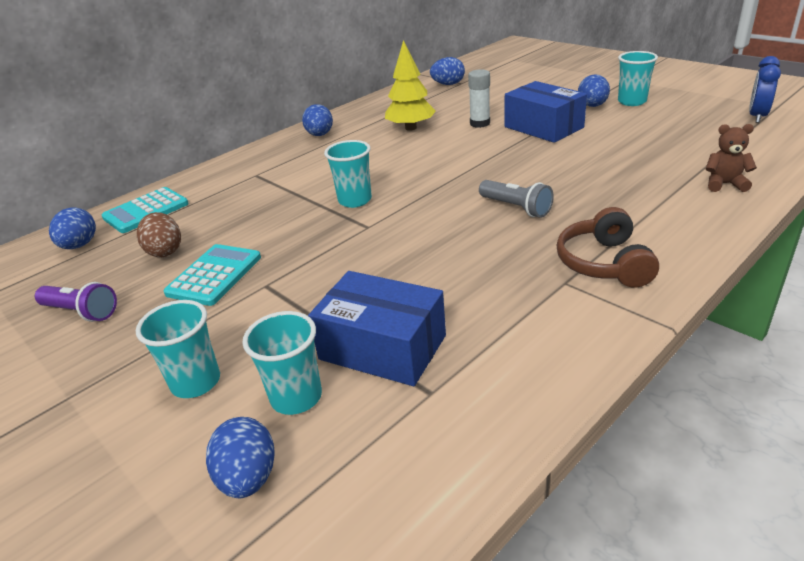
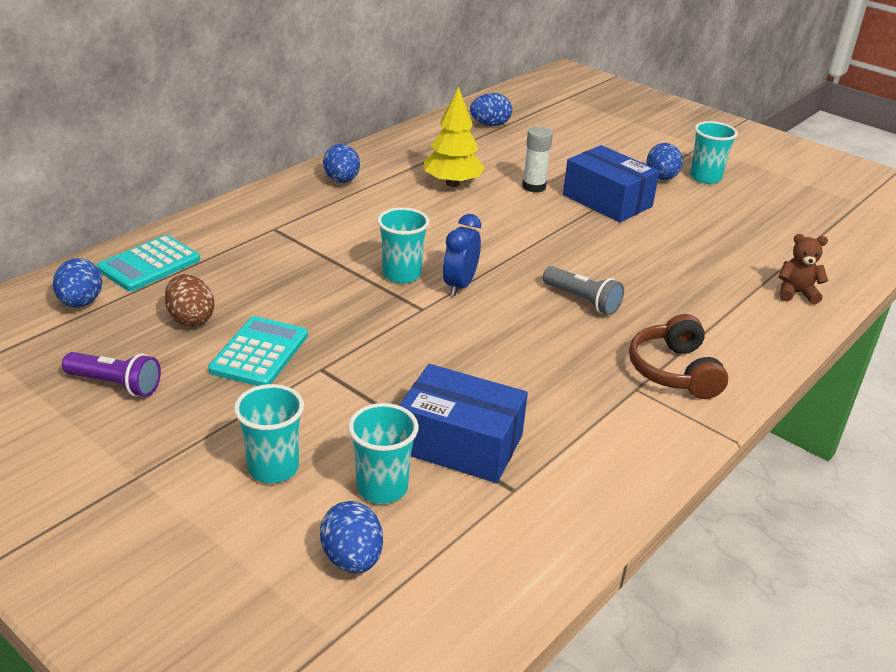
camera: 10 degrees left, 0 degrees up
(757, 116) = (836, 214): blue clock -> blue clock (459, 285)

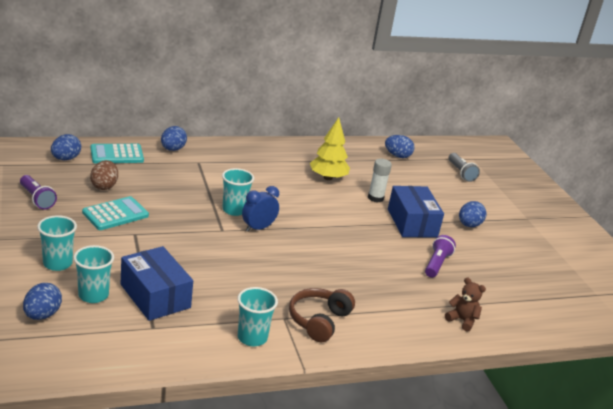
camera: 30 degrees right, 5 degrees down
(342, 180) = (266, 153): blue egg -> blue egg (172, 149)
(582, 301) = (317, 265): grey flashlight -> grey flashlight (461, 173)
(691, 239) = (436, 264): none -> purple flashlight
(705, 177) = (501, 236): turquoise cup -> turquoise cup (252, 338)

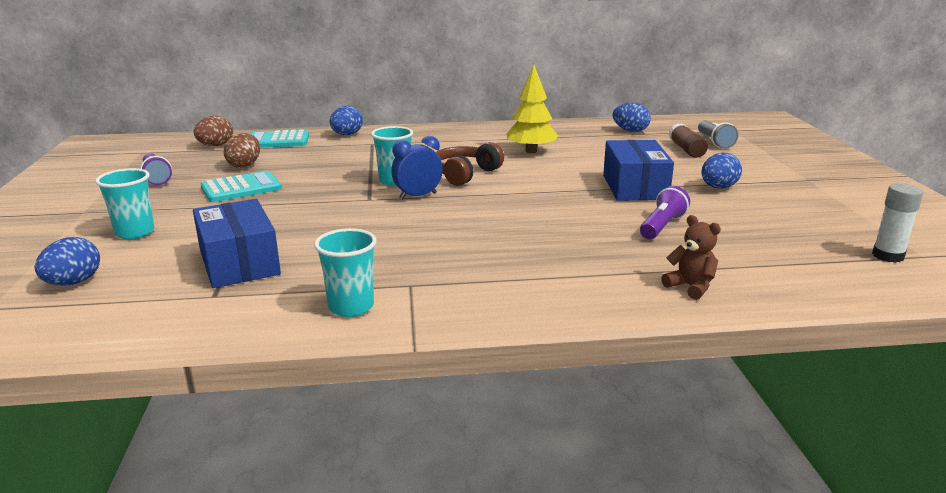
camera: 15 degrees right, 5 degrees down
(66, 159) = (216, 145): blue egg -> brown egg
(93, 295) = (157, 262): turquoise cup -> none
(319, 321) = (461, 288): brown headphones -> brown headphones (465, 174)
(375, 198) = (589, 166): white glue stick -> white glue stick (888, 256)
(442, 181) = (686, 150): none -> brown glue stick

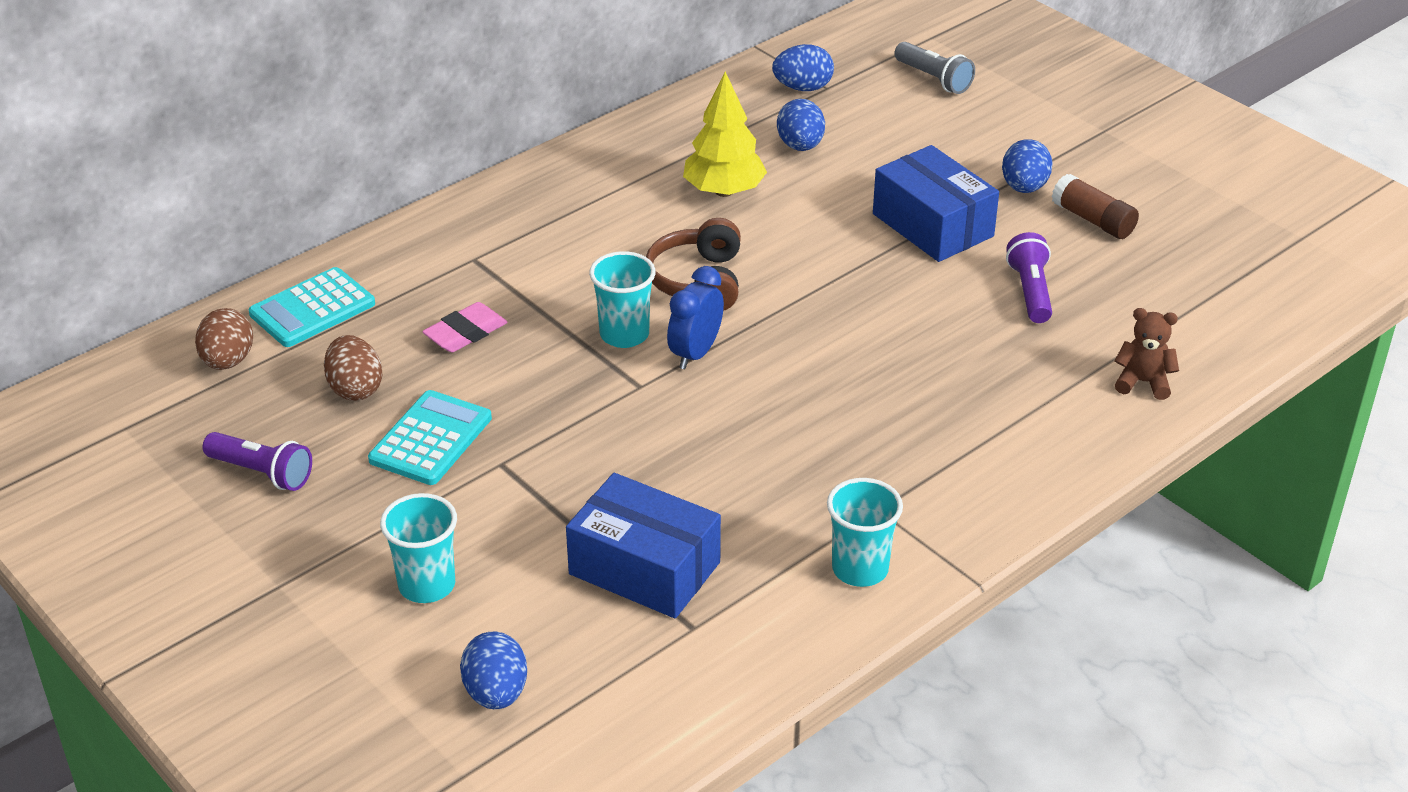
camera: 35 degrees left, 15 degrees up
(324, 162) = (465, 333): none -> pink eraser
(347, 135) = (402, 250): blue egg -> blue egg (800, 146)
(686, 150) = (916, 112): brown glue stick -> brown glue stick (1093, 220)
(888, 256) = (1273, 250): white glue stick -> none

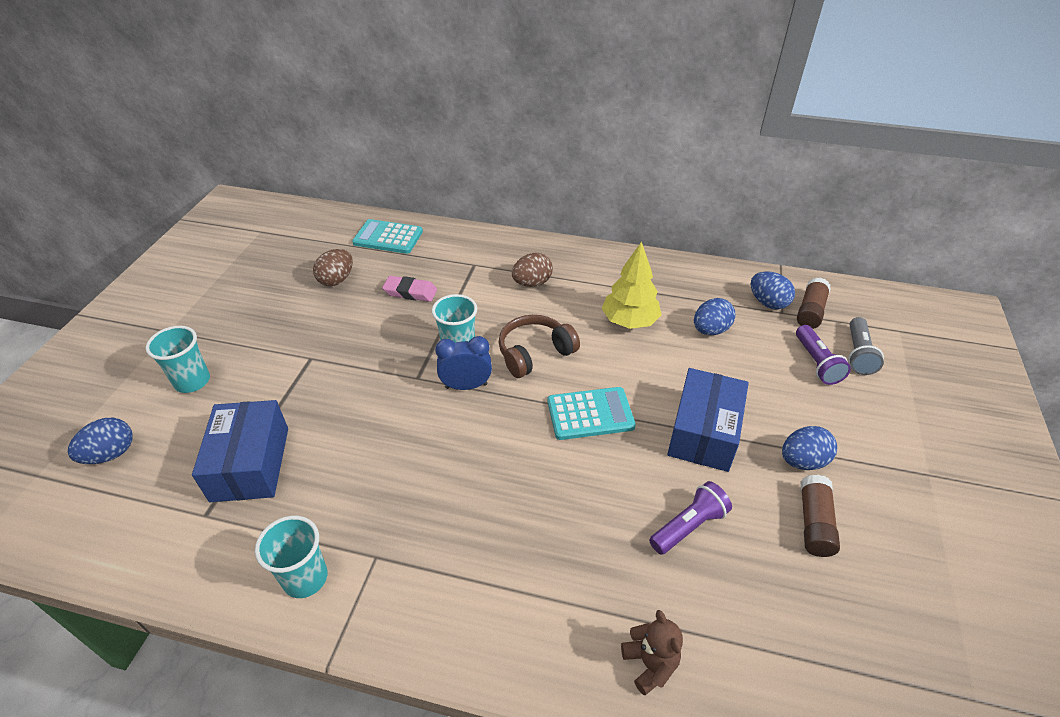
camera: 55 degrees right, 5 degrees up
(228, 361) = (329, 234): brown egg -> brown egg (532, 283)
(262, 473) = (252, 284): purple flashlight -> purple flashlight (816, 363)
(430, 439) = (314, 323): turquoise calculator -> turquoise calculator (590, 414)
(846, 70) = (810, 311): none -> brown glue stick

